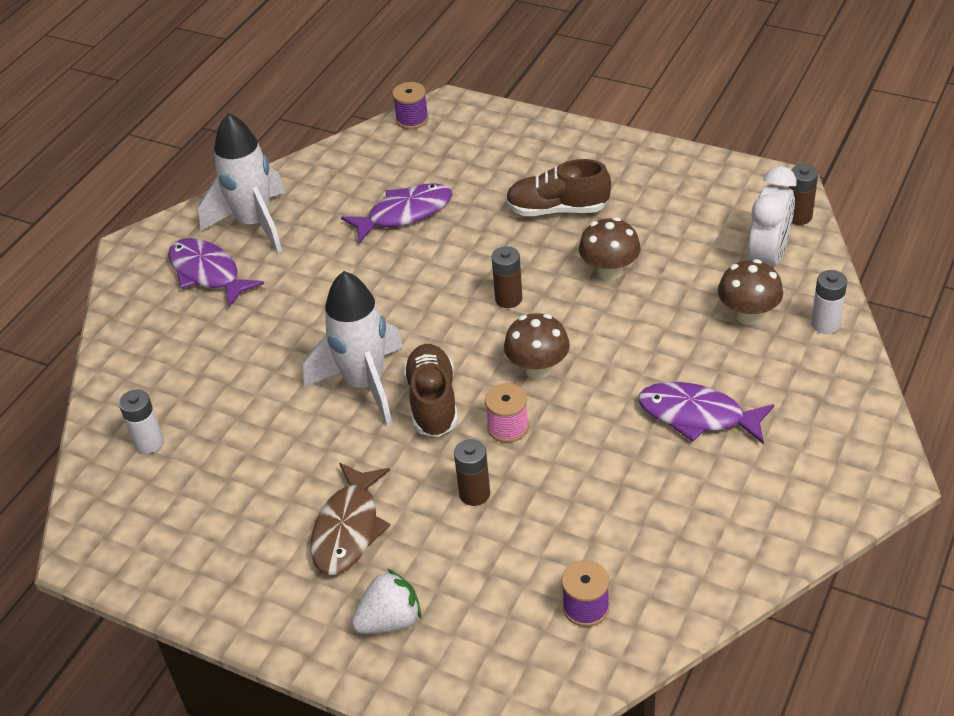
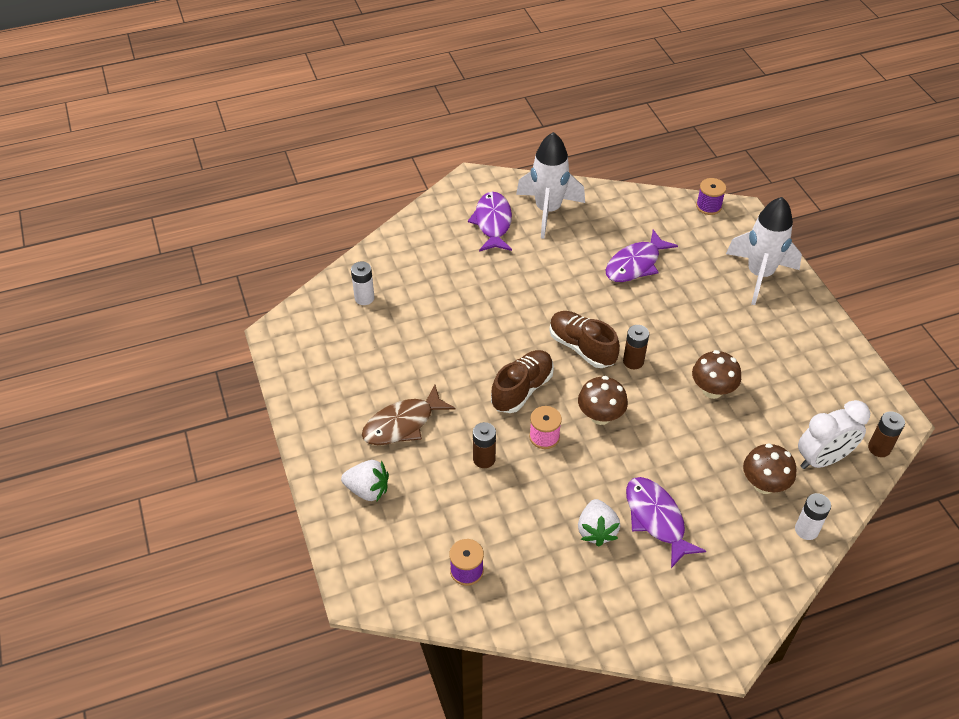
camera: 40 degrees right, 5 degrees up
(365, 385) = (499, 350): white rocket -> white rocket (759, 275)
(404, 214) = (635, 264): purple fish -> purple fish turned 120 degrees clockwise
(557, 209) = (727, 327): brown shoe -> brown shoe (581, 347)
(659, 469) = (596, 530): none -> white strawberry

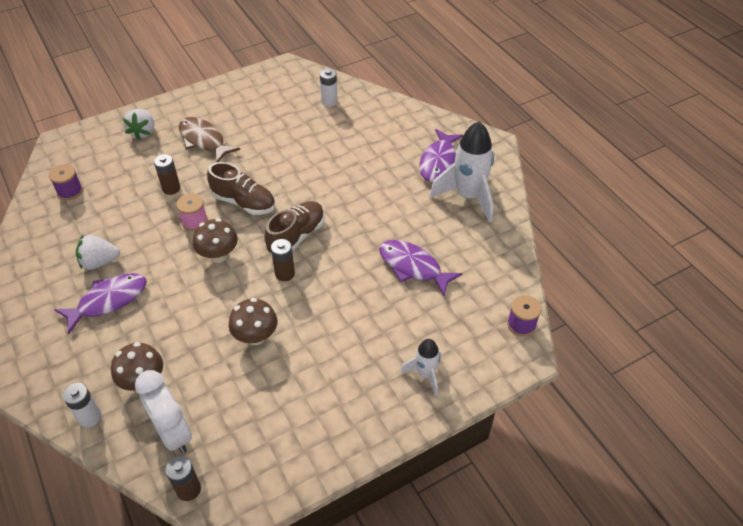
camera: 80 degrees right, 0 degrees up
(493, 223) = (439, 162): purple fish -> purple fish turned 120 degrees clockwise
(759, 275) = (425, 374): white rocket -> white rocket, size x0.54

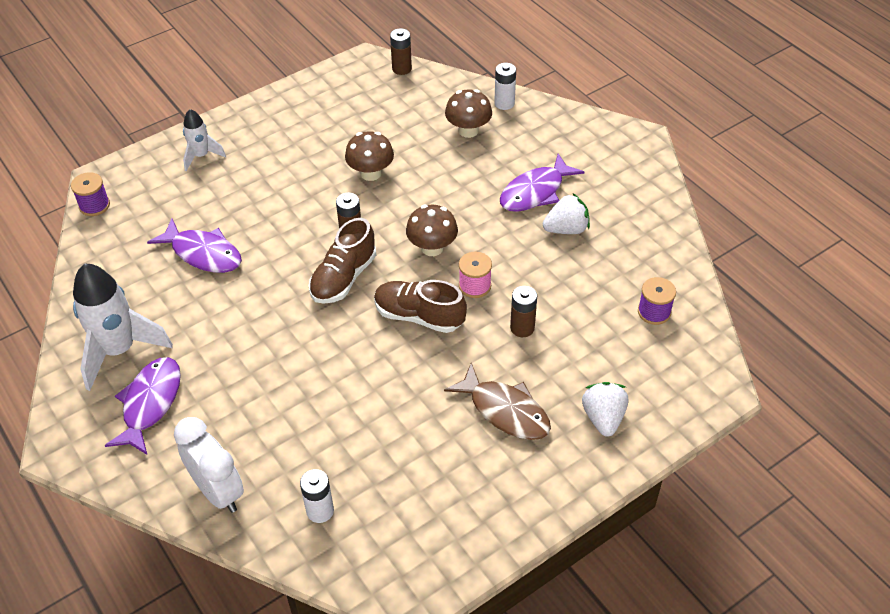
camera: 175 degrees right, 0 degrees up
(173, 433) = (427, 99): white clock -> white clock (218, 491)

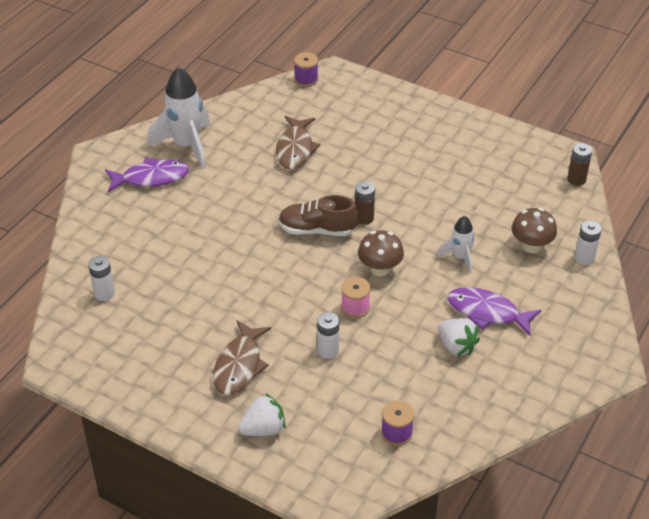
camera: 65 degrees right, 5 degrees down
(201, 156) = (390, 109): white rocket -> white rocket (460, 257)
(203, 253) = (295, 149): purple fish -> brown fish
(218, 491) = (98, 238): white clock -> none
(371, 173) = (437, 205): brown mushroom -> none
(419, 316) = (304, 285): brown shoe -> none
(522, 328) = (328, 350): brown battery -> white battery

